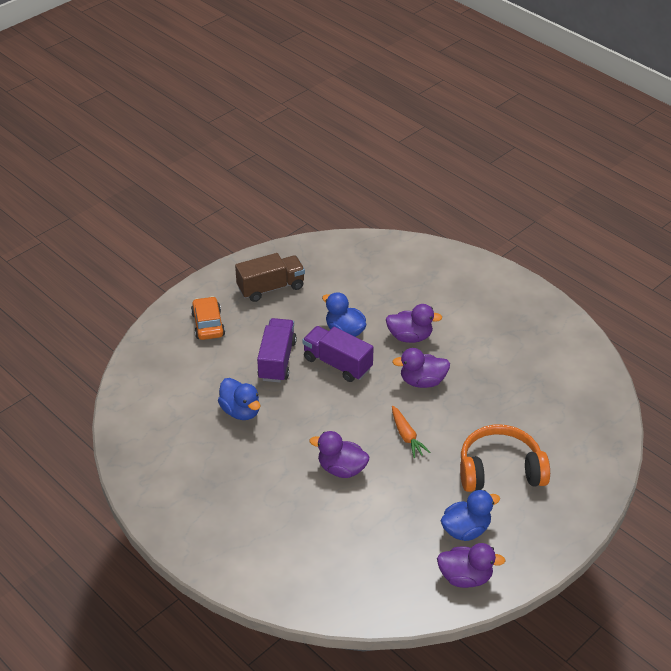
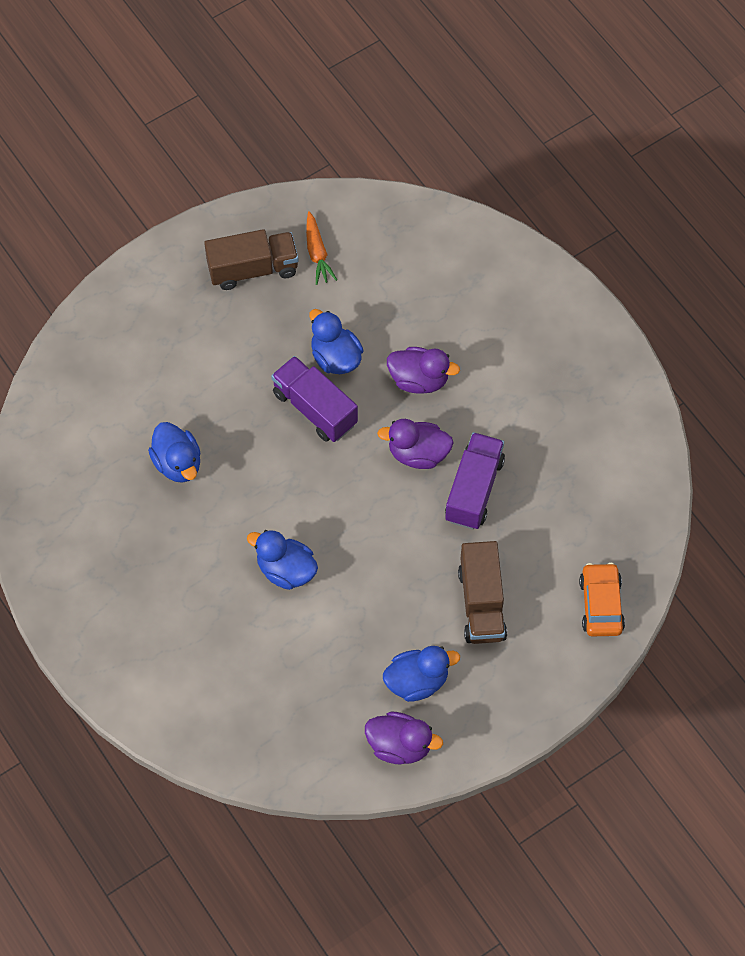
camera: 10 degrees right, 20 degrees up
(208, 324) = (159, 318): orange car -> orange car (601, 604)
(277, 360) = (238, 391): purple truck -> purple truck (474, 490)
(341, 469) = (286, 570): purple duck -> blue duck
(407, 436) = (378, 535): orange carrot -> orange carrot (317, 253)
(500, 470) = (481, 603): orange headphones -> brown truck

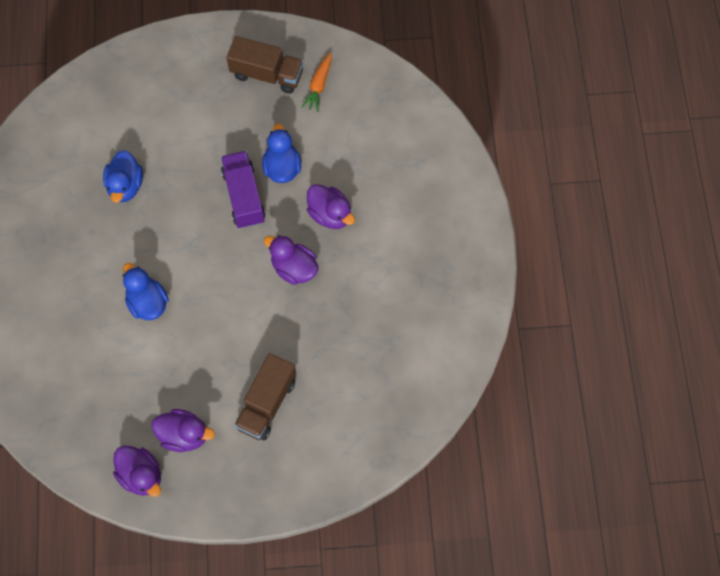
camera: 30 degrees right, 5 degrees up
(417, 681) = (184, 435): blue duck -> purple duck
(474, 490) = (316, 316): purple truck -> none
(601, 604) = (352, 453): orange car -> none

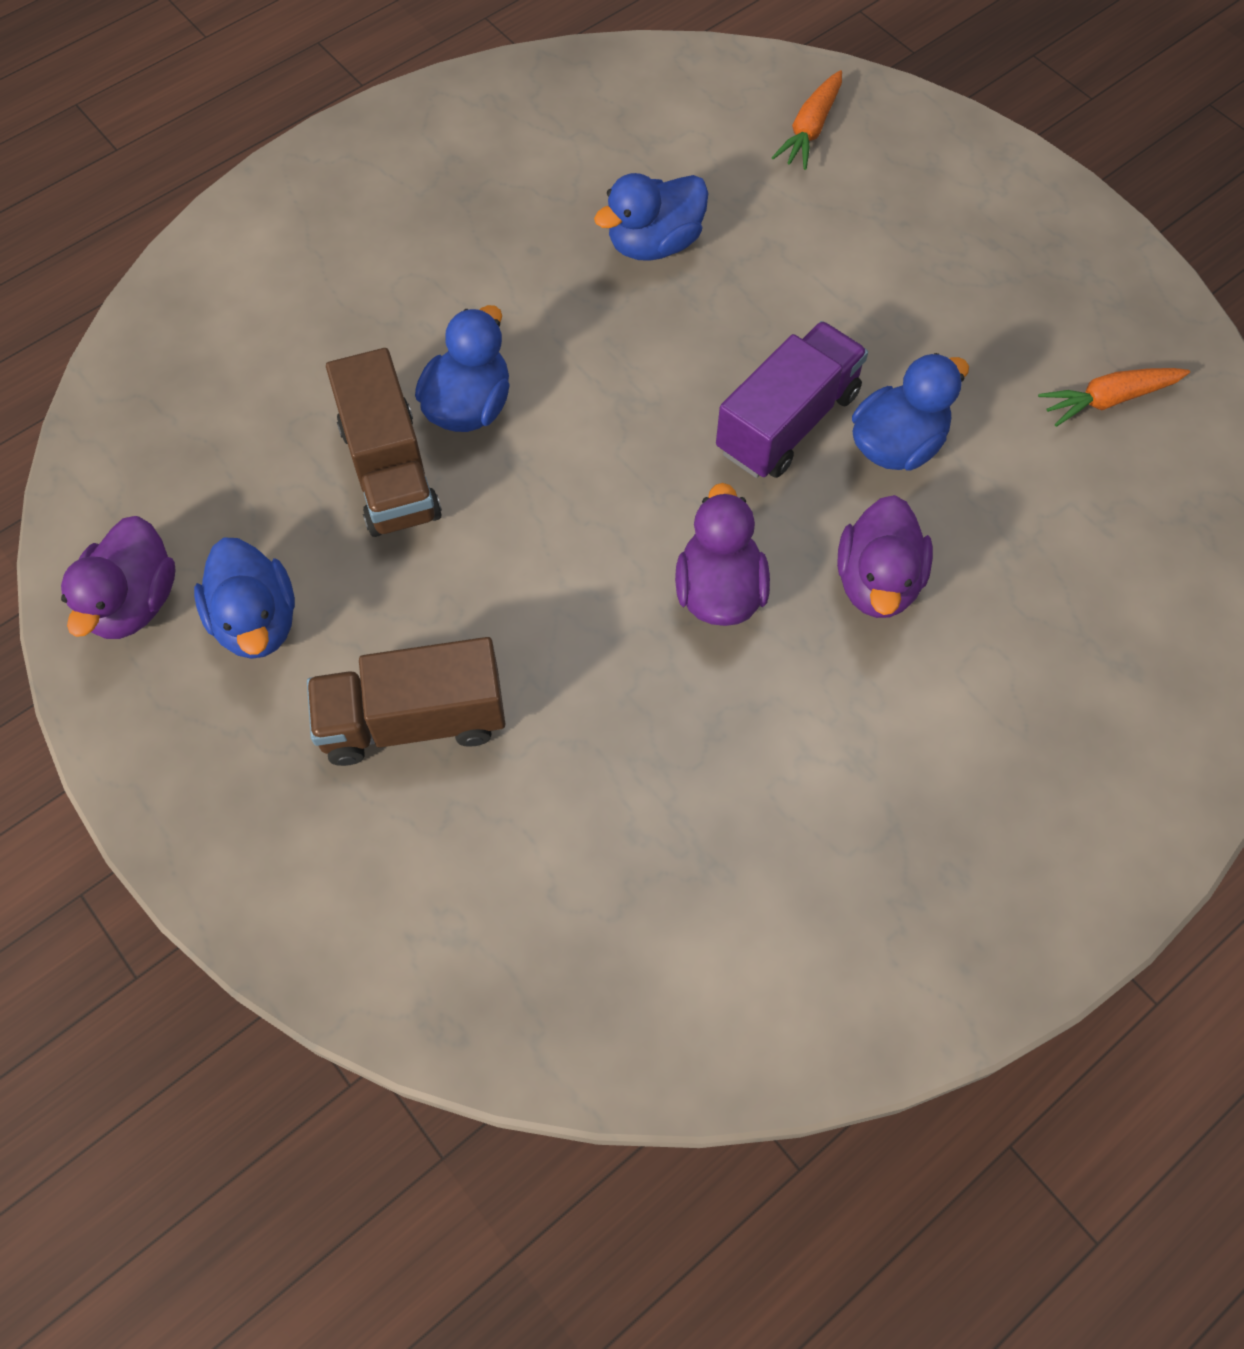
camera: 55 degrees right, 5 degrees down
(117, 91) = (810, 130): none -> orange carrot
(184, 435) = (256, 622): purple duck -> blue duck
(267, 74) = (1048, 309): brown truck -> brown truck (390, 471)

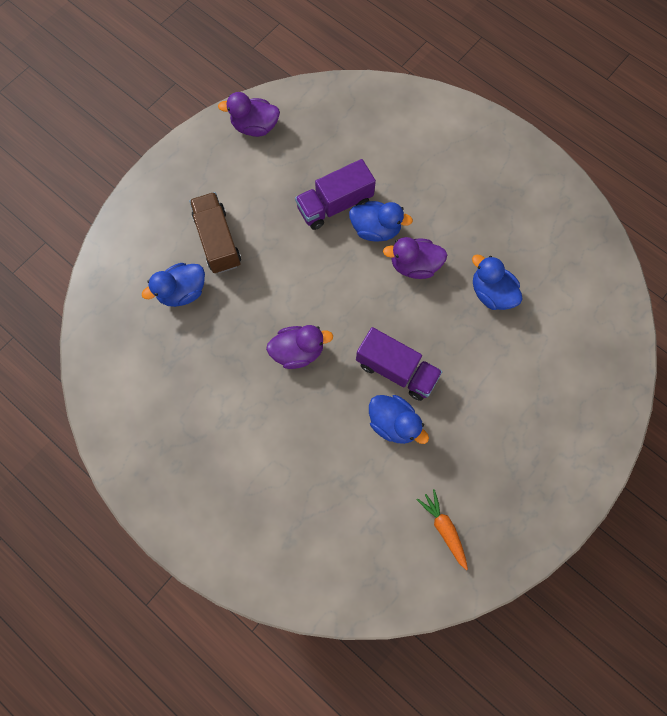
camera: 80 degrees right, 10 degrees up
(256, 622) = (253, 172): blue duck -> blue duck (182, 292)
(390, 471) = (335, 205): brown truck -> purple truck
(810, 130) = (590, 359): orange carrot -> none
(877, 582) = (314, 421): purple duck -> purple duck (414, 265)

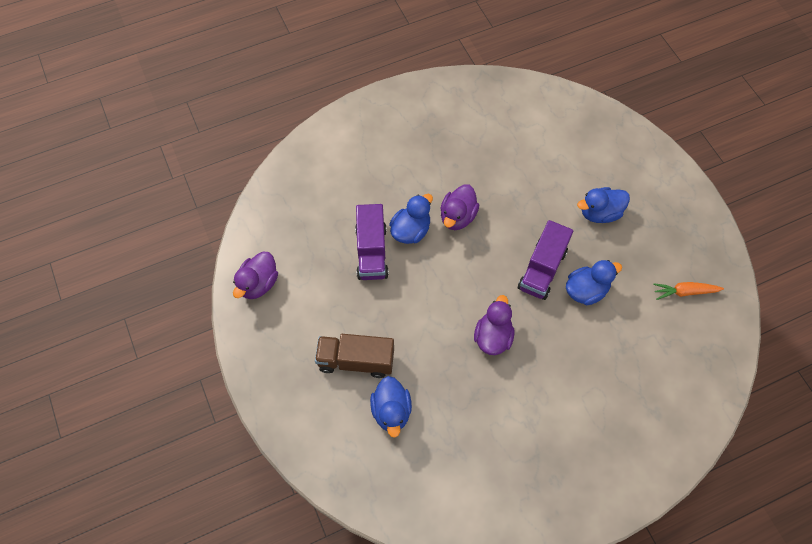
camera: 65 degrees left, 10 degrees down
(396, 370) = (542, 269): purple truck -> purple truck turned 150 degrees clockwise
(491, 293) = (507, 174): blue duck -> blue duck (600, 213)

